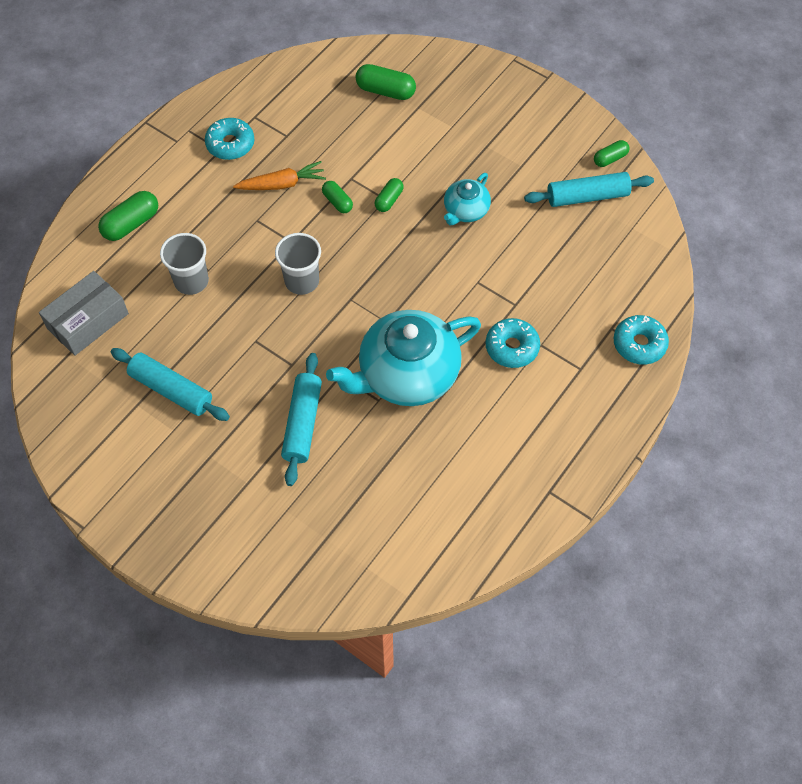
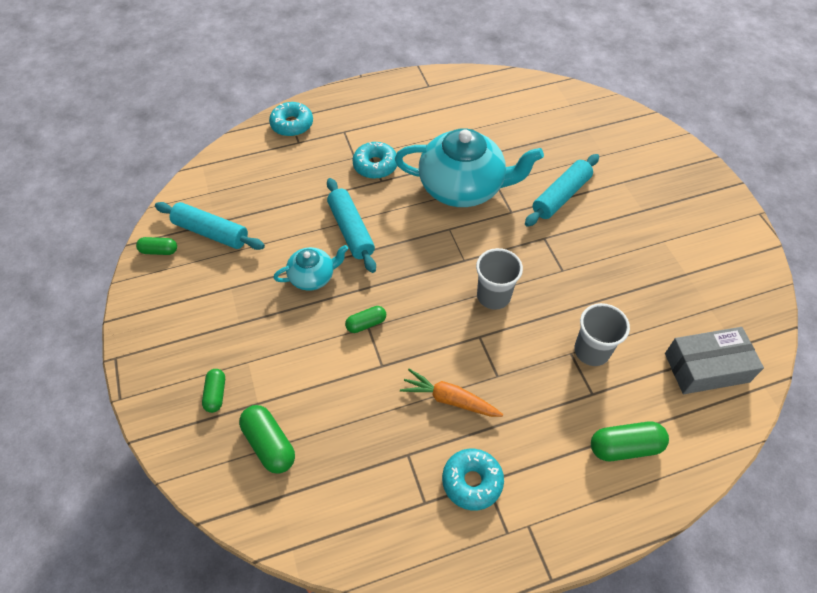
camera: 145 degrees left, 5 degrees down
(171, 390) = (652, 270): turquoise rolling pin -> turquoise rolling pin (351, 230)
(337, 202) = (412, 349): green capsule -> green capsule (216, 394)

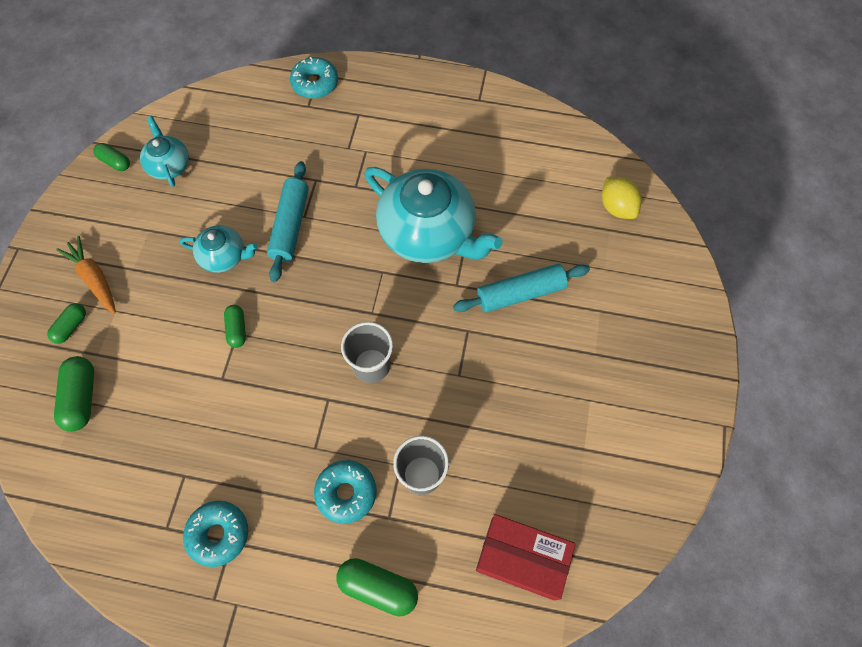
camera: 30 degrees right, 10 degrees up
(211, 232) = (169, 165): turquoise rolling pin -> turquoise teapot
(366, 324) = (237, 329): green capsule -> green capsule turned 75 degrees clockwise
(375, 165) = (361, 167): turquoise donut -> turquoise donut (346, 493)
(450, 399) = (256, 445): orange carrot -> orange carrot (94, 278)
(580, 113) = (616, 207): none -> yellow lemon
(706, 368) = (522, 558): grey box -> red box

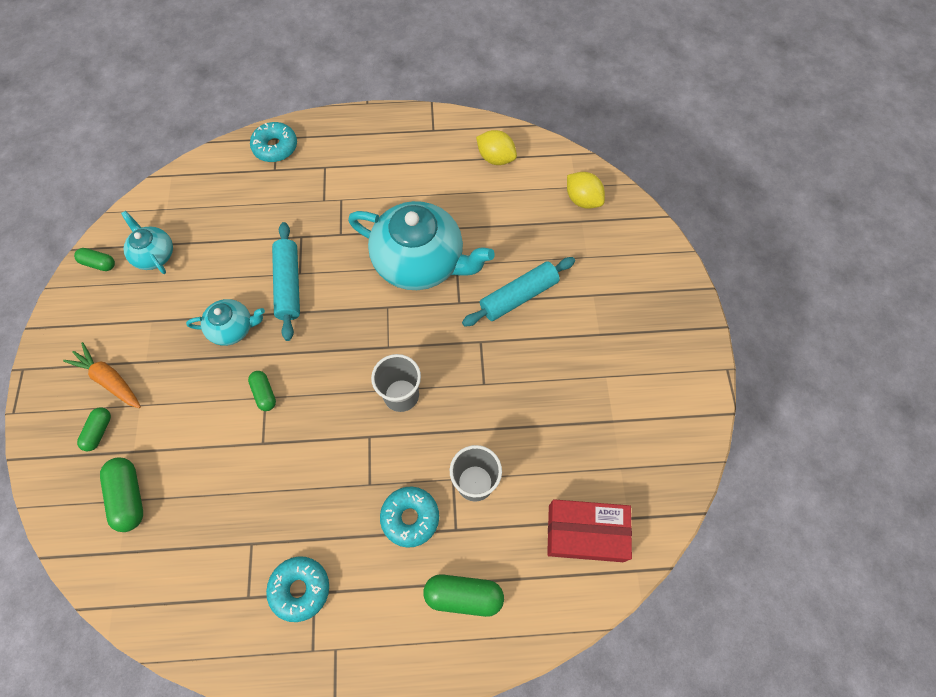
camera: 15 degrees left, 0 degrees up
(536, 143) = (495, 158): none -> yellow lemon

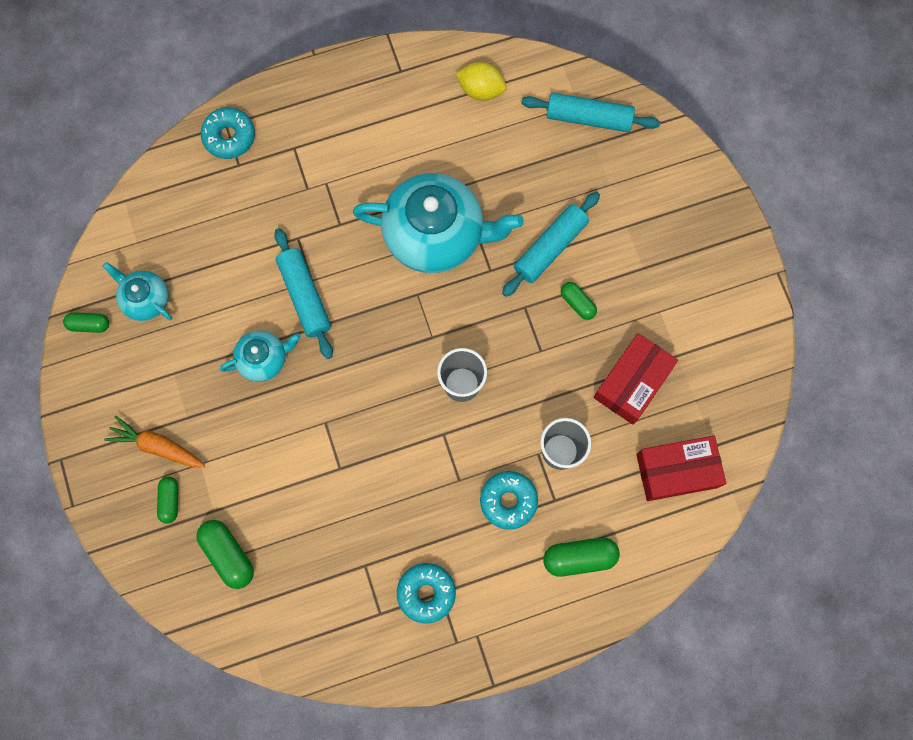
camera: 15 degrees left, 10 degrees up
(264, 393) = (323, 418): green capsule -> green capsule (577, 303)
(563, 435) = (632, 382): none -> red box
(582, 200) = (588, 118): yellow lemon -> turquoise rolling pin

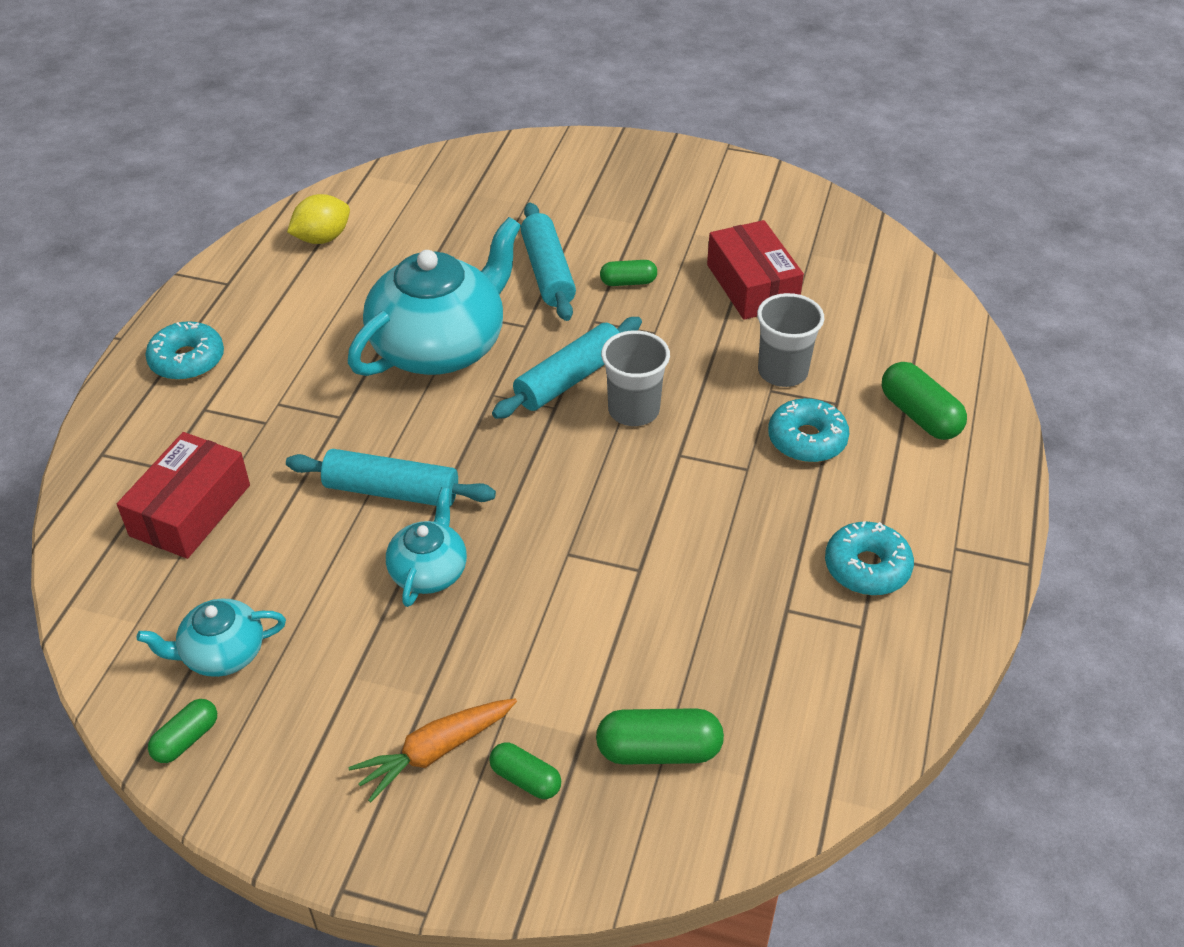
camera: 55 degrees left, 30 degrees down
(229, 137) = (119, 458): turquoise donut -> turquoise donut (187, 360)
(579, 557) = (919, 415): green capsule -> green capsule turned 60 degrees counterclockwise
(588, 118) = (442, 185): turquoise rolling pin -> turquoise rolling pin (570, 379)
(677, 471) = (876, 300): red box -> red box (190, 510)

